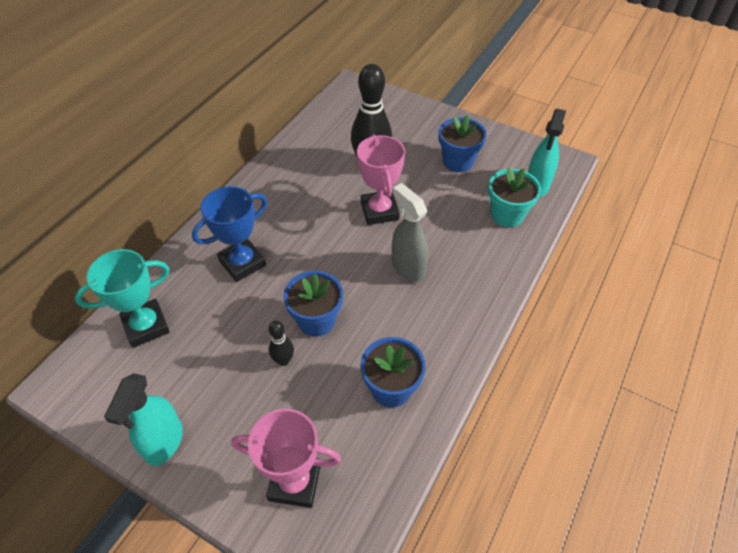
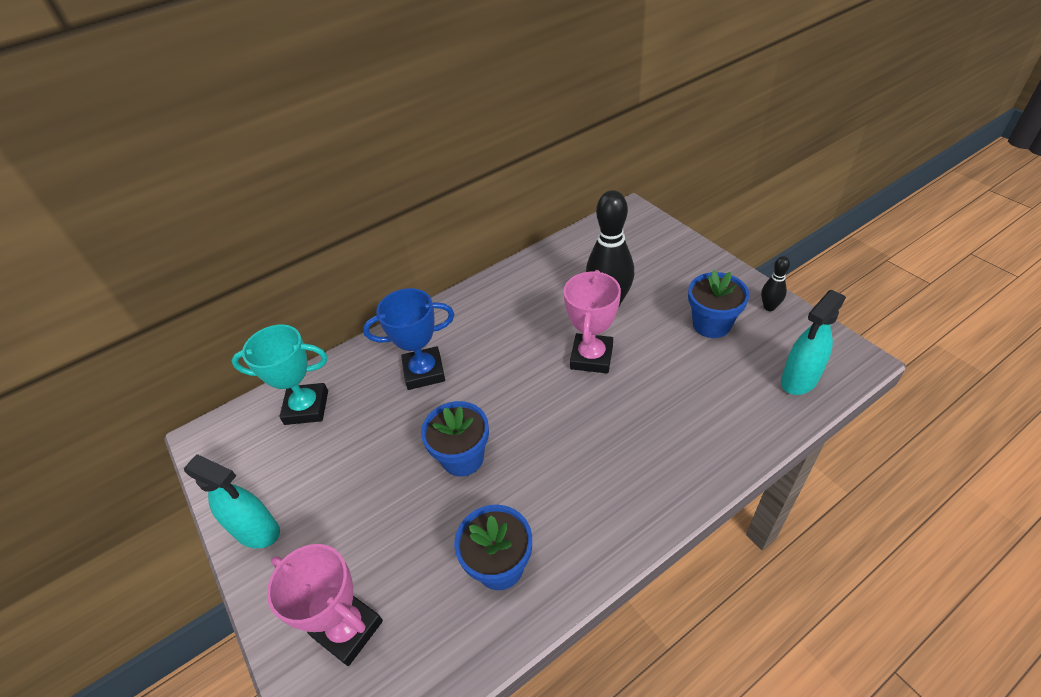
camera: 30 degrees right, 5 degrees down
(164, 442) = (258, 531): turquoise spray bottle -> turquoise spray bottle turned 105 degrees counterclockwise
(283, 360) = (408, 489): black bowling pin -> black bowling pin (769, 307)
(407, 268) = (590, 431): grey spray bottle -> none
(507, 215) = (742, 405): turquoise flower pot -> none

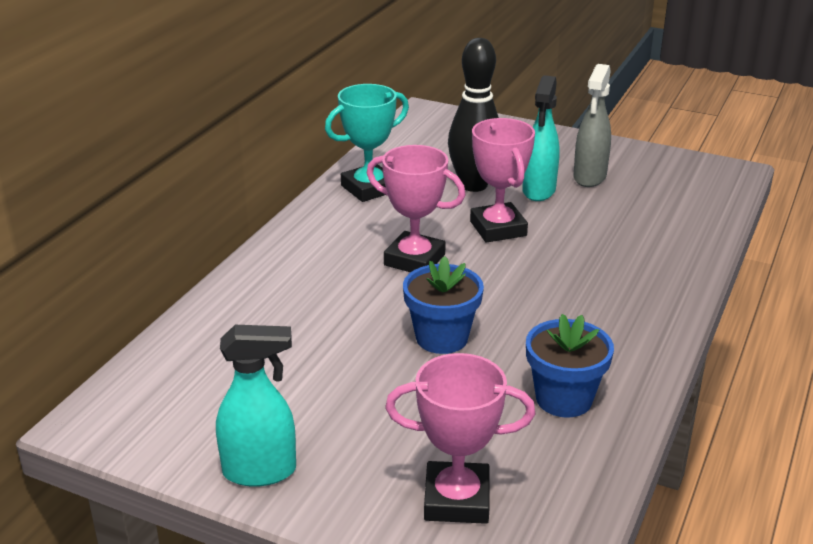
camera: 35 degrees left, 15 degrees down
(306, 407) = (204, 356): turquoise trophy -> turquoise trophy (369, 188)
(424, 372) = (323, 287): blue trophy -> none
(505, 368) = (414, 260): none -> pink trophy
(711, 324) = (589, 177): blue flower pot -> grey spray bottle
(769, 307) = (629, 153): black bowling pin -> none
(799, 380) = (701, 196): turquoise spray bottle -> turquoise spray bottle (539, 191)

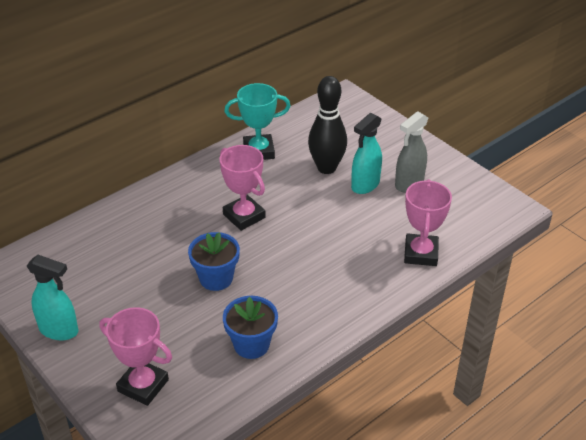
camera: 25 degrees right, 10 degrees up
(498, 228) = (314, 208): pink trophy -> pink trophy (421, 253)

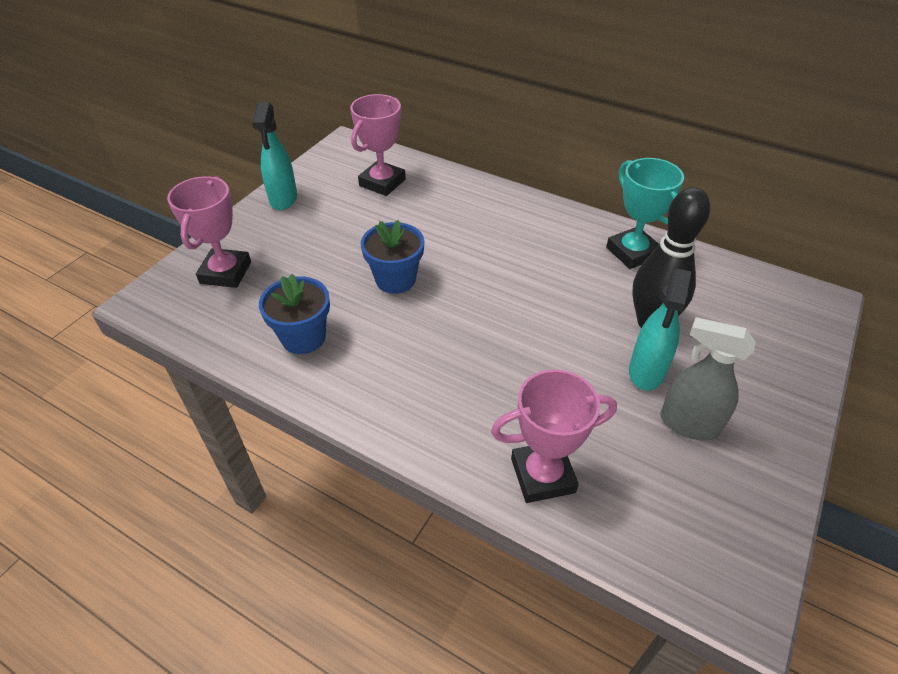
camera: 70 degrees right, 5 degrees up
(244, 216) = (508, 273): pink trophy -> pink trophy (382, 183)
(365, 185) = (646, 372): turquoise spray bottle -> turquoise spray bottle turned 90 degrees counterclockwise

